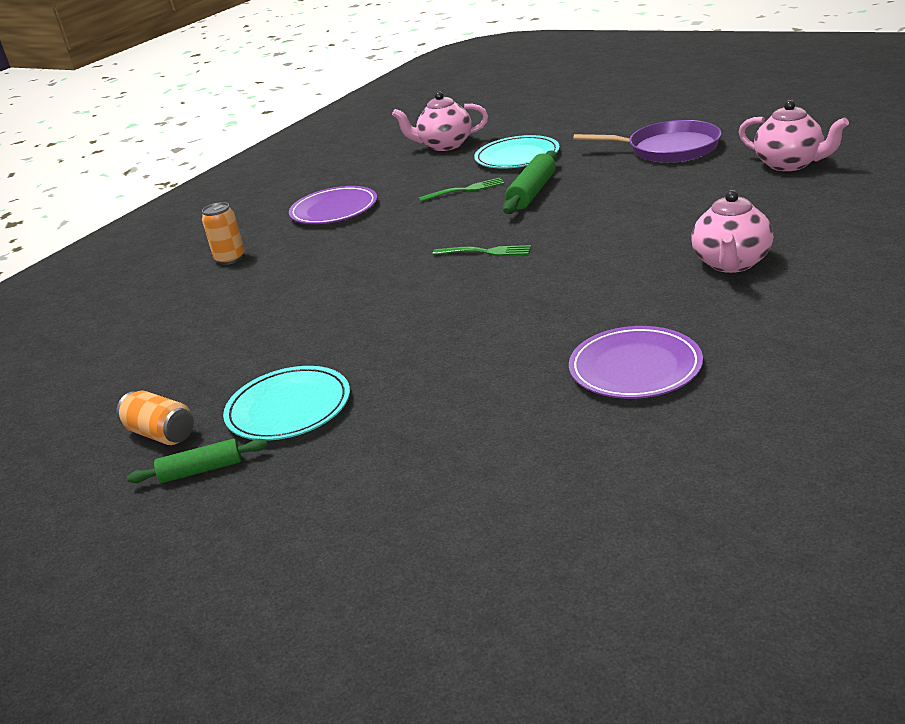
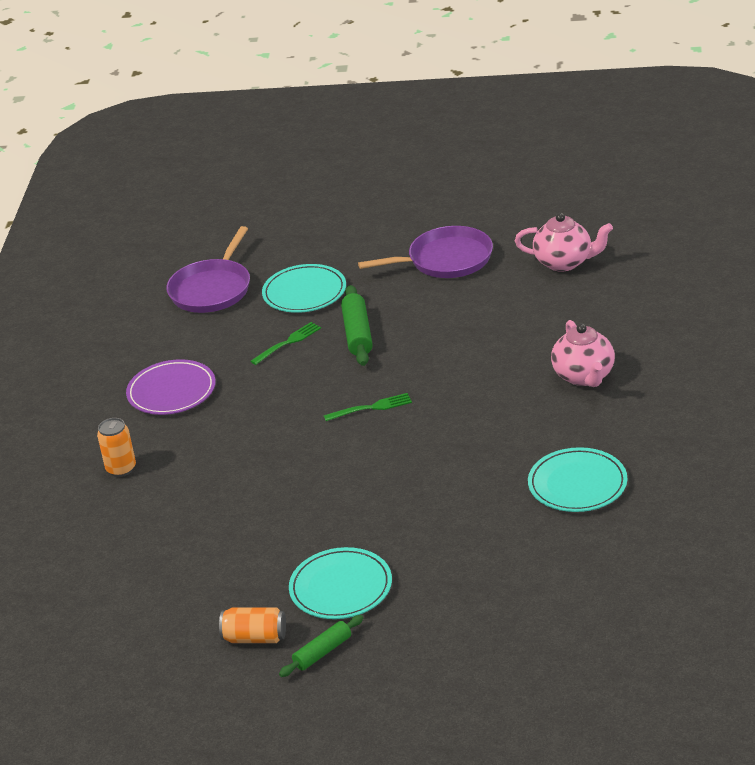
camera: 30 degrees left, 5 degrees up
(445, 145) = (212, 289): pink teapot -> purple pan
(635, 368) = (577, 484): purple plate -> turquoise plate

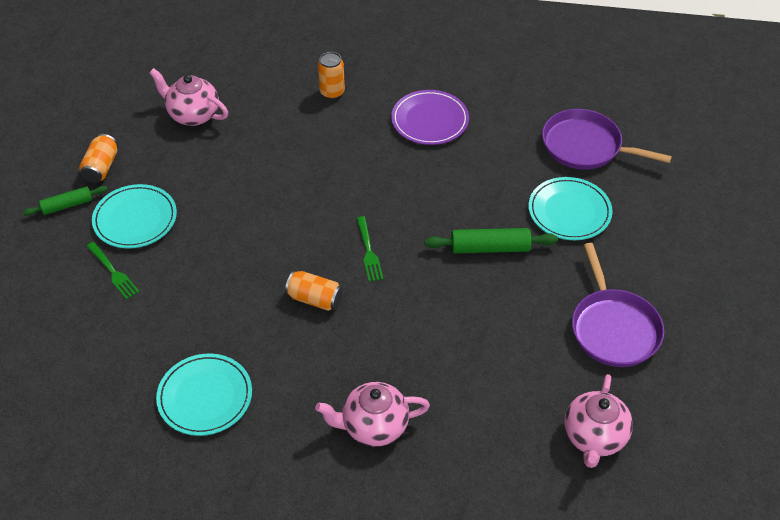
camera: 90 degrees right, 15 degrees up
(158, 577) = (193, 115): none -> pink teapot
(287, 343) = (486, 197): green fork -> green fork (113, 272)
(322, 652) = (67, 205): green rolling pin -> green rolling pin turned 75 degrees counterclockwise
(440, 433) = (314, 299): none -> orange can

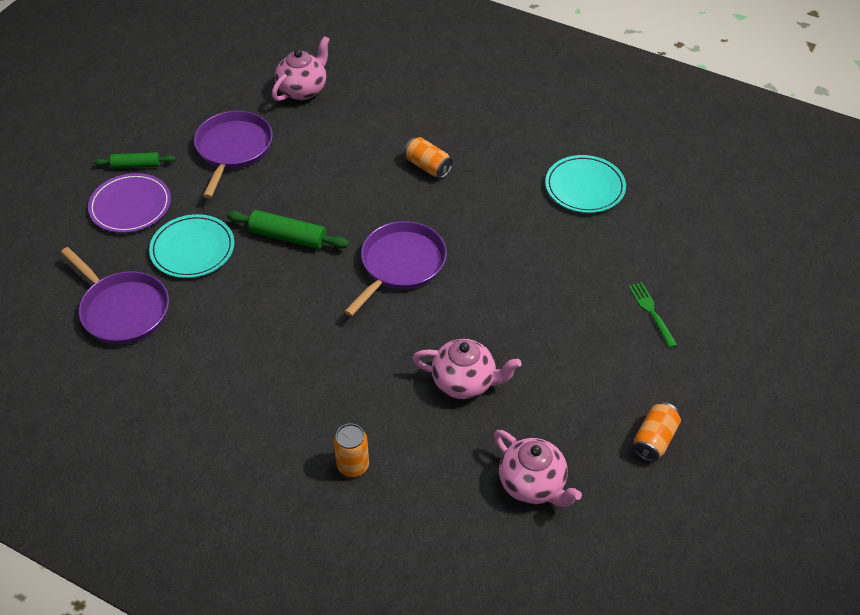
camera: 160 degrees left, 0 degrees up
(67, 205) = (696, 401): green rolling pin -> green rolling pin (136, 165)
(135, 219) = (623, 363): turquoise plate -> none
(314, 299) = (468, 236): orange can -> orange can (428, 166)
(368, 251) = (400, 265): green fork -> purple pan
(373, 426) = (459, 135): pink teapot -> pink teapot (465, 382)
(430, 120) = (261, 390): purple plate -> purple plate (130, 206)

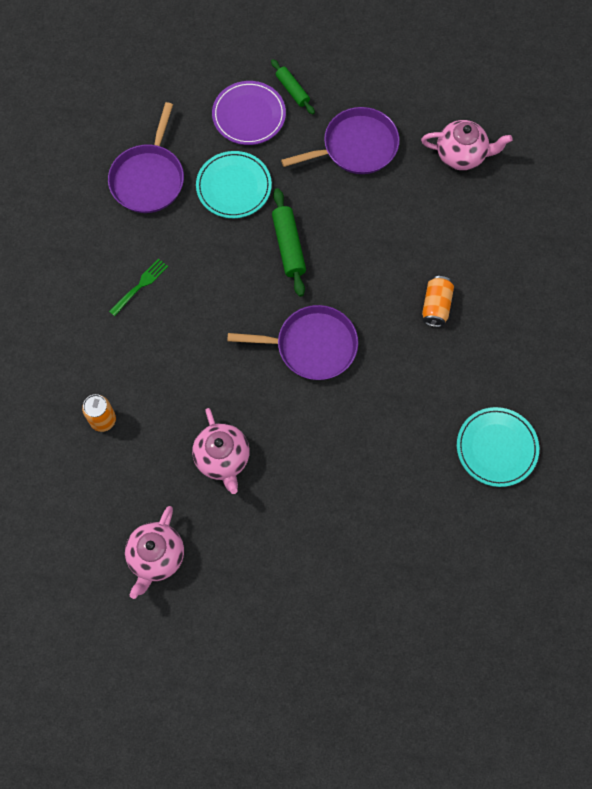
camera: 60 degrees right, 20 degrees up
(652, 312) = (382, 571): green fork -> green fork (140, 286)
(654, 439) = (249, 631): orange can -> none

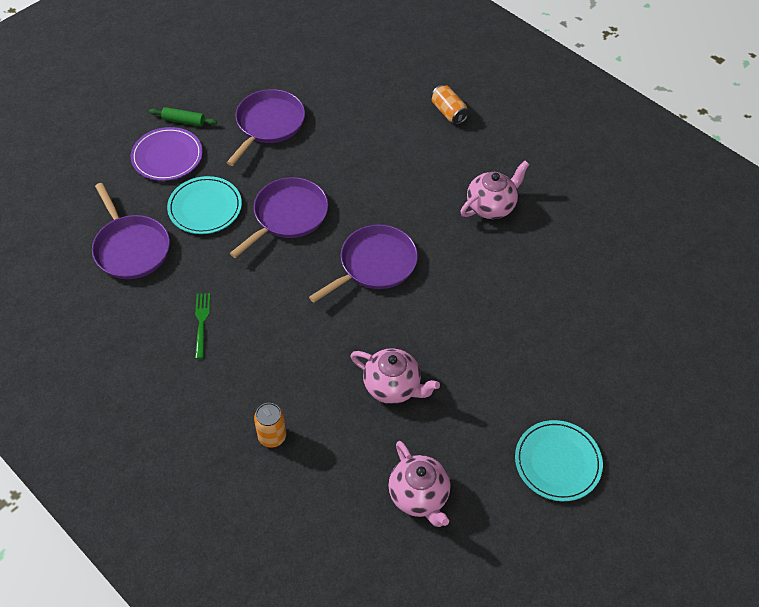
camera: 45 degrees left, 15 degrees down
(288, 246) = (288, 216): green rolling pin -> purple pan
(436, 306) = (430, 178): orange can -> orange can (448, 112)
(461, 155) = (346, 82): pink teapot -> pink teapot (491, 206)
(496, 448) = (564, 230): turquoise plate -> turquoise plate (557, 462)

